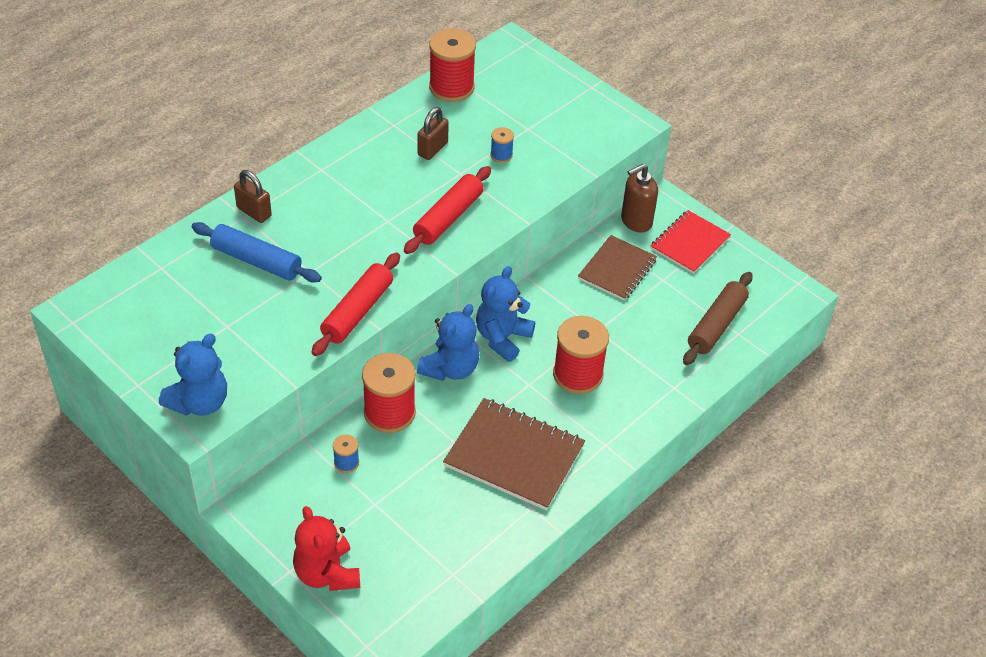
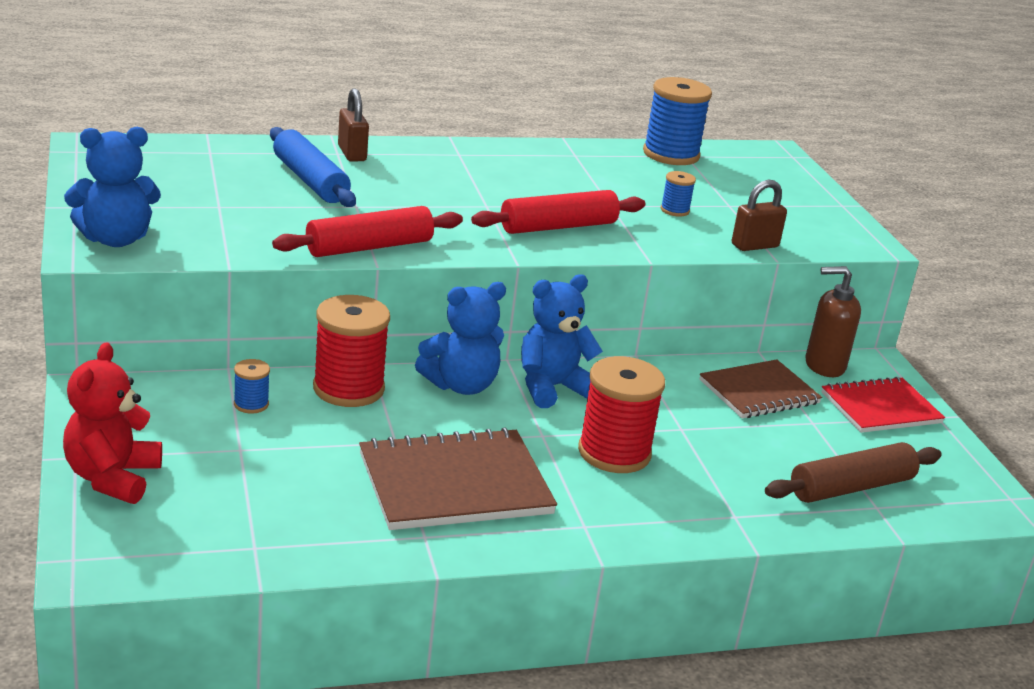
camera: 30 degrees right, 20 degrees down
(432, 149) = (599, 181): brown padlock -> brown padlock (755, 246)
(451, 87) = (671, 154): red spool -> blue spool
(514, 456) = (454, 484): brown notebook -> brown notebook turned 75 degrees counterclockwise

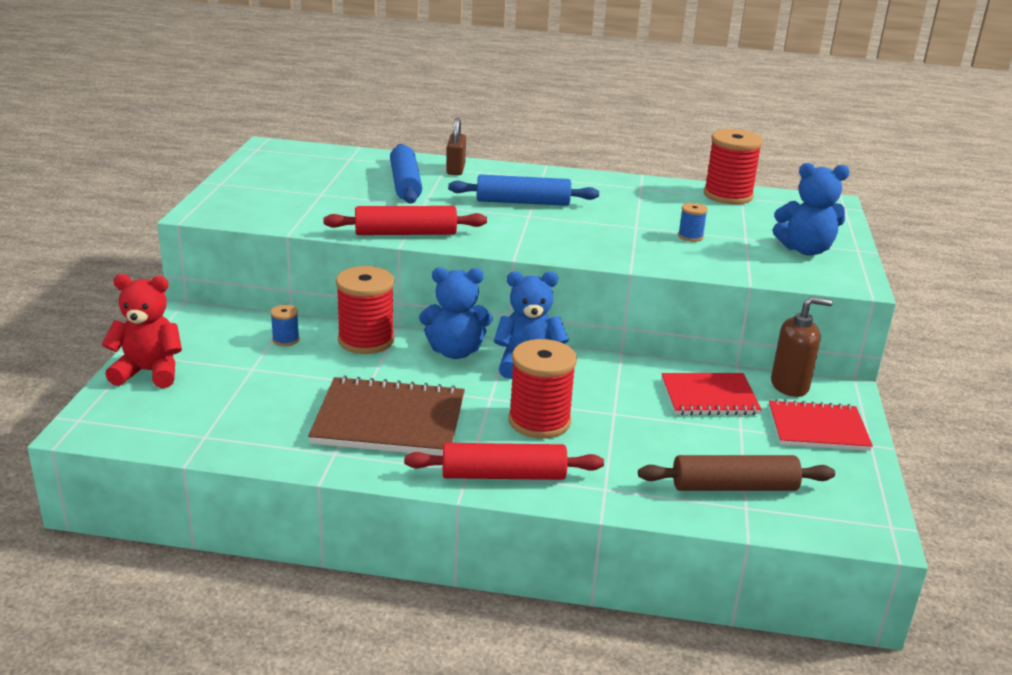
camera: 25 degrees right, 0 degrees up
(112, 478) = (149, 372): red teddy bear -> red teddy bear turned 60 degrees clockwise
(115, 239) = (227, 207): blue teddy bear -> blue teddy bear (805, 250)
(466, 189) = (523, 202): none -> blue rolling pin
(558, 227) = (574, 237): red rolling pin -> red rolling pin (503, 475)
(671, 154) = (728, 195): blue spool -> red spool
(755, 246) = (739, 271): brown padlock -> none
(759, 392) = (709, 397): brown notebook -> red notebook
(824, 365) = (790, 386): brown soap dispenser -> brown soap dispenser turned 150 degrees clockwise

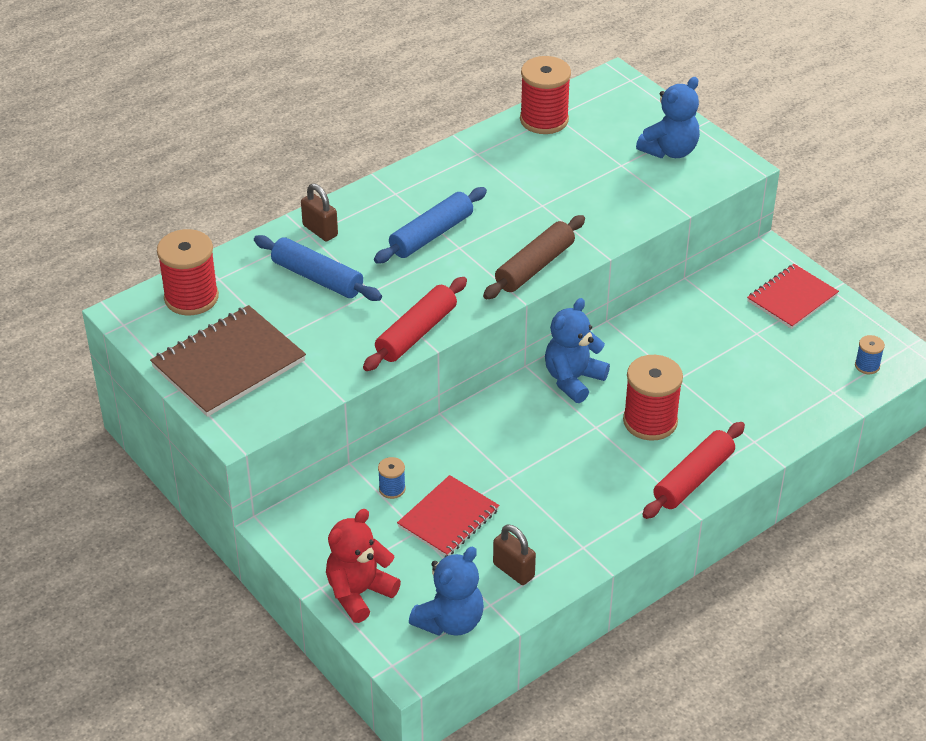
camera: 45 degrees left, 15 degrees up
(260, 430) = (513, 570): none -> brown padlock
(366, 340) = (443, 444): red spool -> red spool (191, 297)
(389, 420) = (571, 496): brown notebook -> brown notebook (228, 363)
(455, 351) = (513, 406): blue teddy bear -> blue teddy bear (450, 621)
(690, 236) = (589, 190): blue spool -> blue spool (867, 366)
(709, 397) = (707, 320): red notebook -> red notebook (448, 518)
(734, 487) = (810, 382): brown rolling pin -> brown rolling pin (534, 266)
(790, 386) = (735, 272): brown soap dispenser -> none

